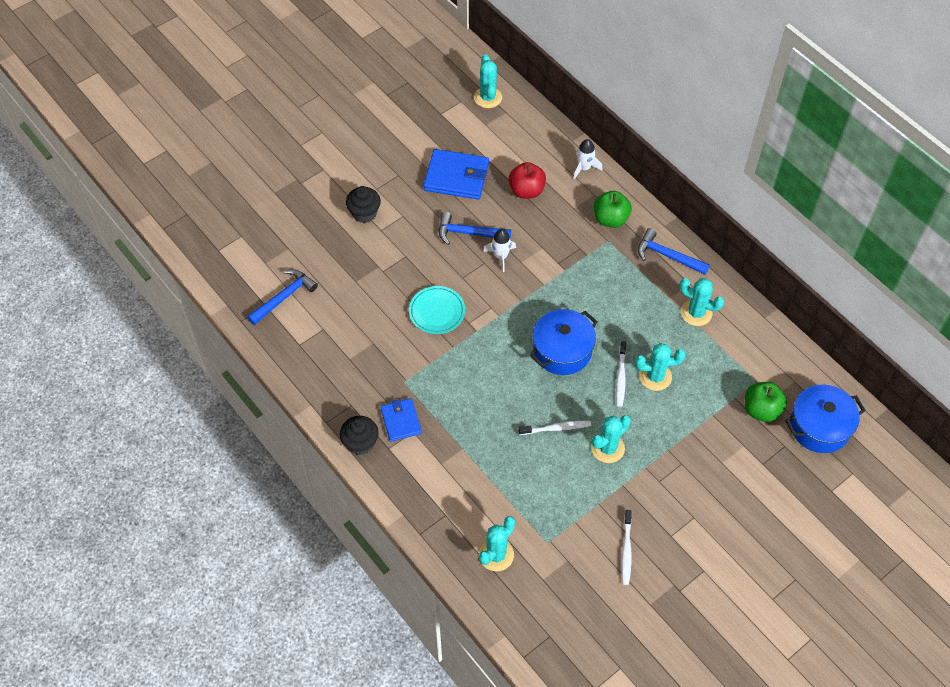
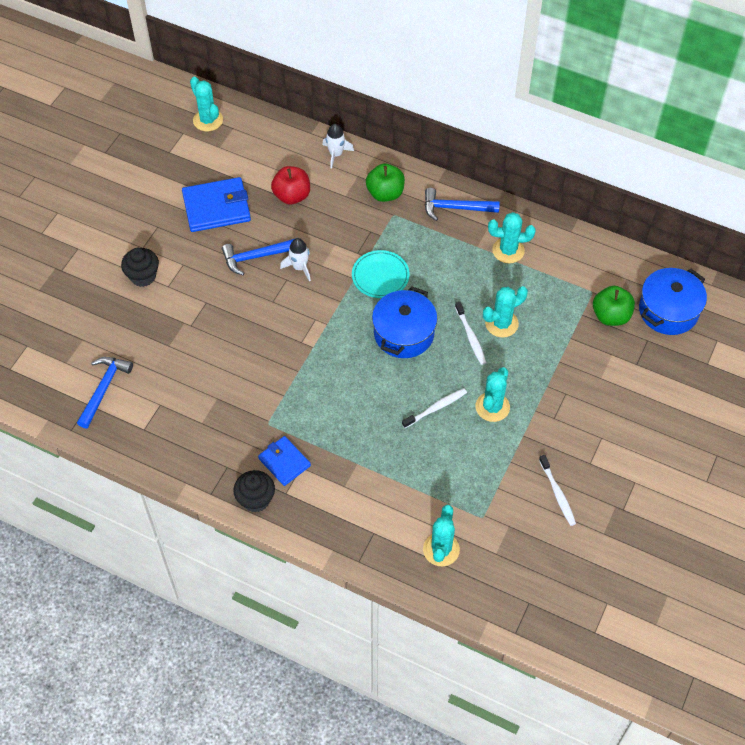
camera: 25 degrees left, 0 degrees up
(437, 312) = (265, 344): turquoise plate -> turquoise plate (380, 276)

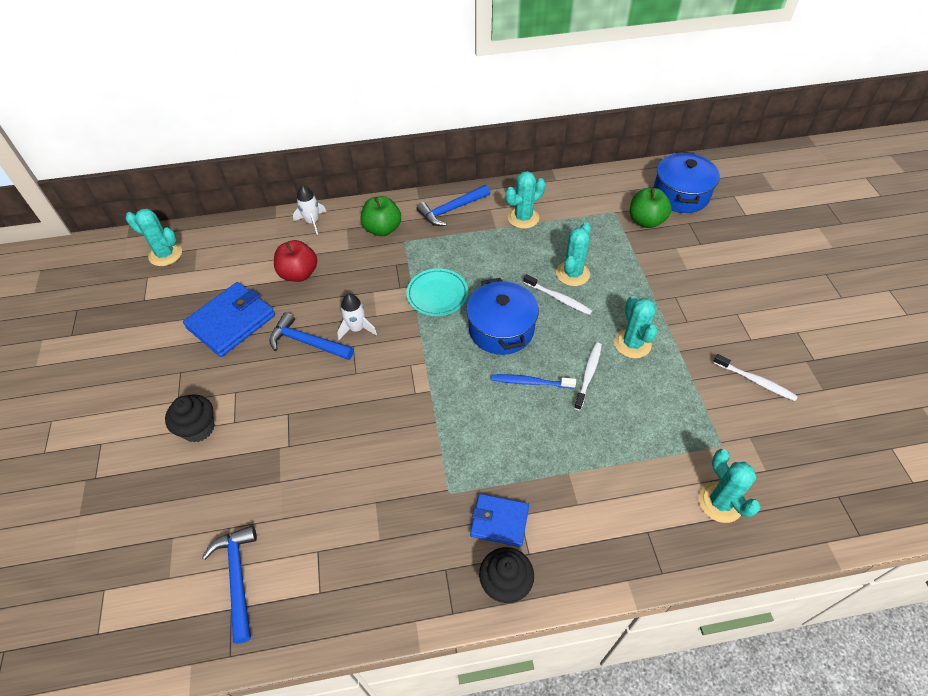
camera: 35 degrees left, 5 degrees down
(257, 257) = (307, 342): blue hammer -> blue hammer turned 75 degrees clockwise
(388, 386) = (530, 382): none -> blue toothbrush

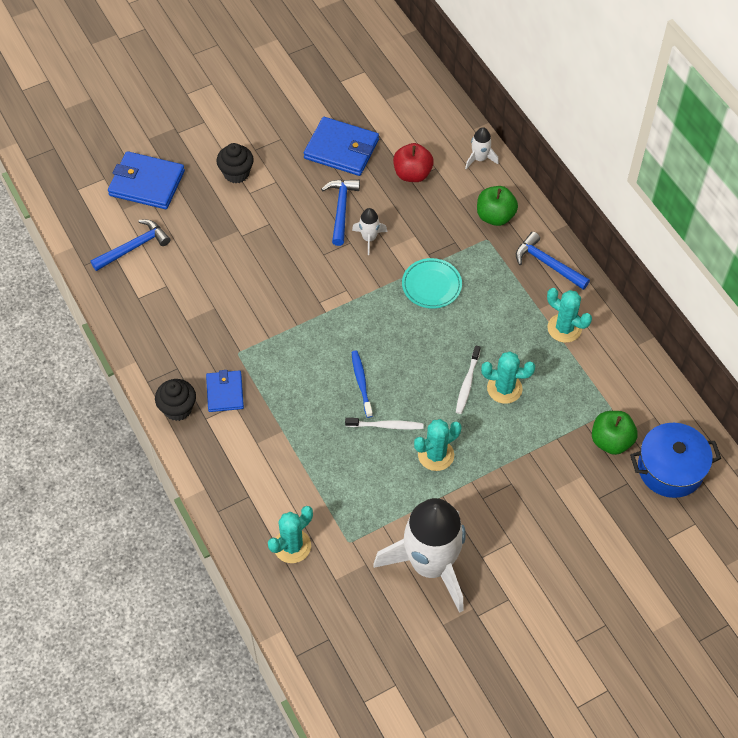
camera: 70 degrees right, 5 degrees up
(147, 535) = (147, 183): none -> blue wallet
(165, 254) = (394, 71): turquoise cactus -> none
(501, 329) = (411, 346): blue pot -> none
(755, 381) = (430, 564): white toothbrush -> white rocket

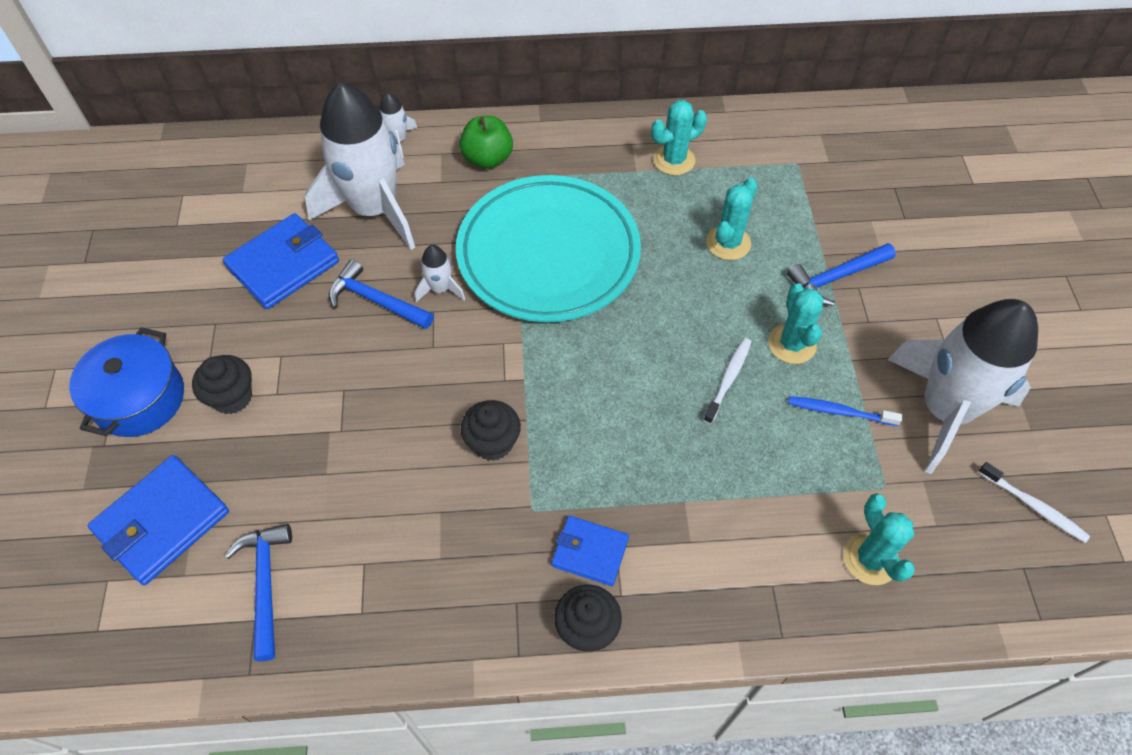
camera: 65 degrees left, 0 degrees up
(272, 314) = (493, 443): none -> black cupcake
(361, 383) = (652, 381): blue toothbrush -> blue toothbrush (839, 411)
(412, 174) = (374, 209): red apple -> white rocket
(431, 285) = (548, 254): turquoise plate -> turquoise plate, size x2.28
(467, 383) = (705, 274): white toothbrush -> white toothbrush (1034, 506)
(547, 264) = (581, 140): blue hammer -> blue hammer (836, 277)
(611, 441) = (837, 180): green apple -> none
(670, 469) = (890, 147): blue pot -> blue pot (139, 399)

